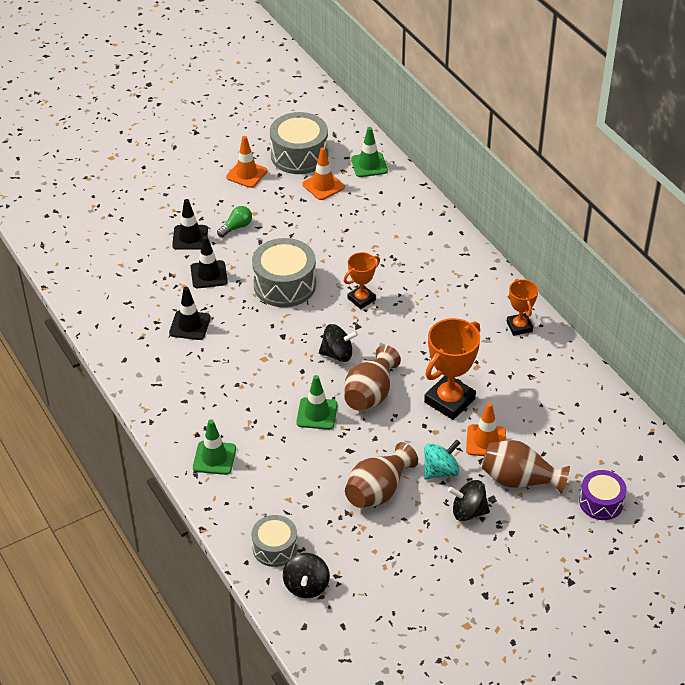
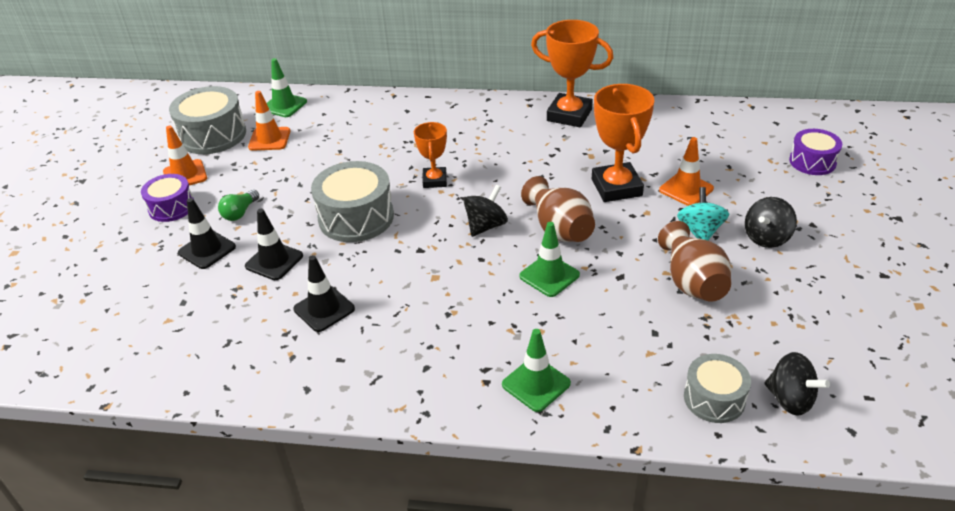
camera: 50 degrees left, 5 degrees down
(211, 192) = (171, 207): none -> purple drum
(236, 227) = (240, 213): green light bulb -> green light bulb turned 150 degrees counterclockwise
(519, 326) = (569, 115): orange trophy -> orange trophy, size x1.69
(519, 480) = (750, 192): brown vase -> none

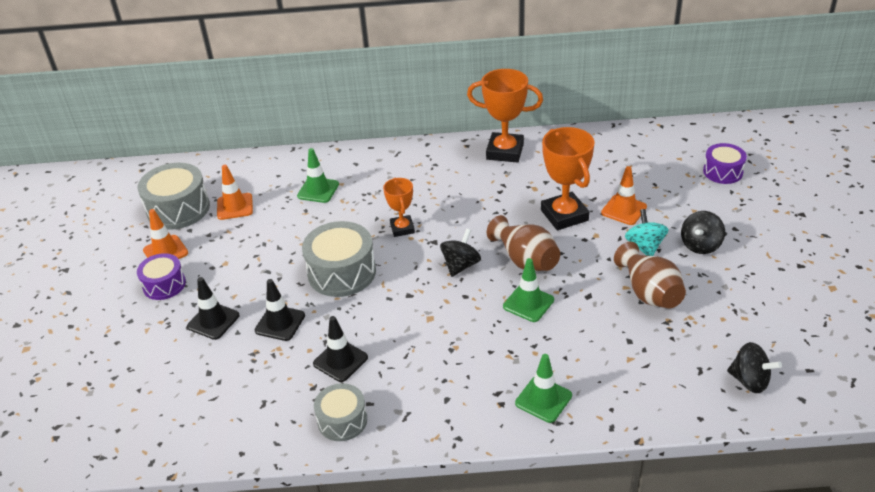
camera: 10 degrees left, 0 degrees up
(240, 213) = (232, 282): green light bulb -> none
(284, 105) = (237, 171): green traffic cone -> green traffic cone (318, 190)
(714, 398) = (690, 389): grey drum -> grey drum (342, 420)

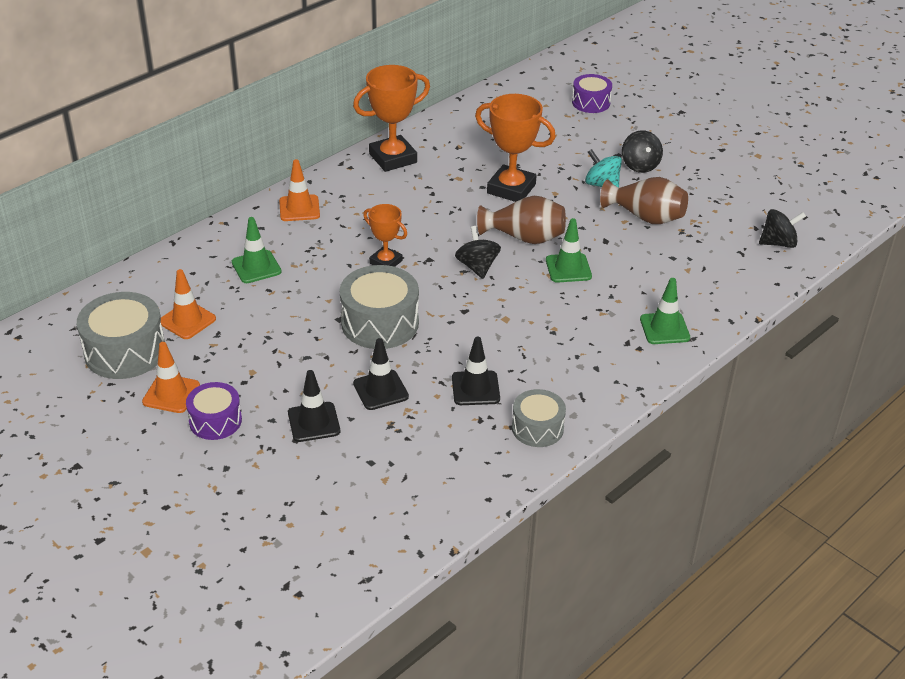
camera: 45 degrees left, 0 degrees up
(624, 210) = (552, 164): orange traffic cone -> orange traffic cone (299, 208)

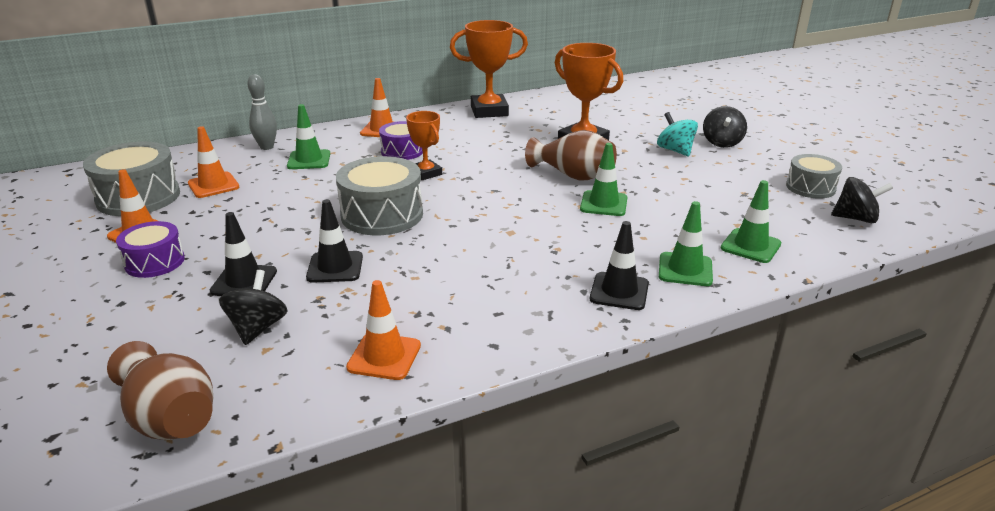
camera: 20 degrees right, 10 degrees down
(197, 257) = (267, 147): none -> grey bowling pin
(475, 388) = (434, 284): black traffic cone -> black traffic cone (619, 291)
(477, 267) = (511, 189): black spinning top -> black spinning top (257, 328)
(480, 463) = (384, 356): none -> orange traffic cone
(537, 428) = (477, 335): grey drum -> grey drum (810, 187)
(591, 102) = (694, 99): purple drum -> purple drum (402, 151)
(645, 217) = (709, 178): brown vase -> brown vase (170, 418)
(706, 292) = (750, 246): none -> green traffic cone

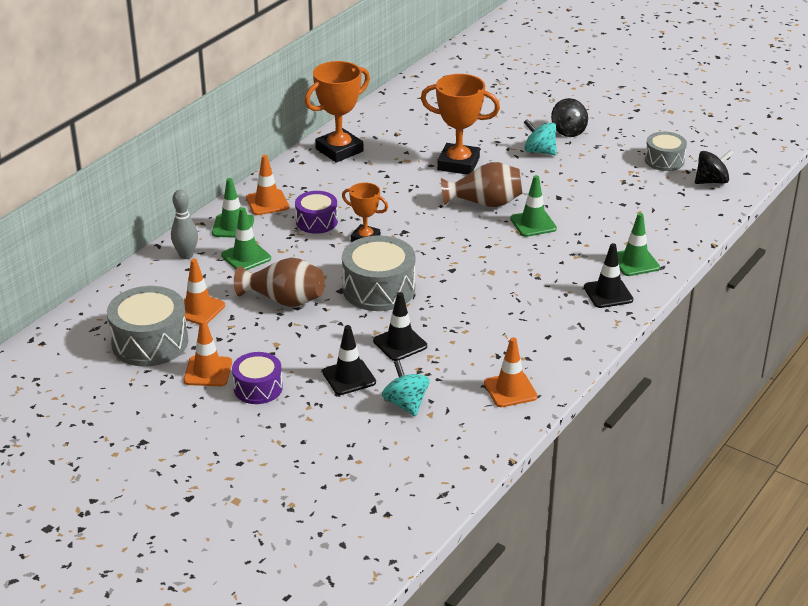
camera: 30 degrees left, 5 degrees up
(170, 418) = (430, 472): brown vase -> brown vase (284, 300)
(257, 328) = (406, 404): black spinning top -> turquoise spinning top
(750, 246) = (661, 228): green traffic cone -> green traffic cone (233, 226)

